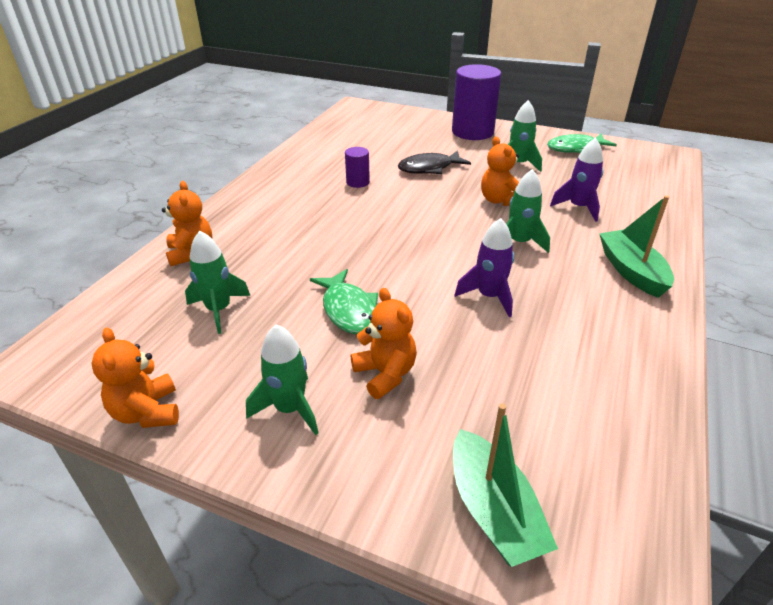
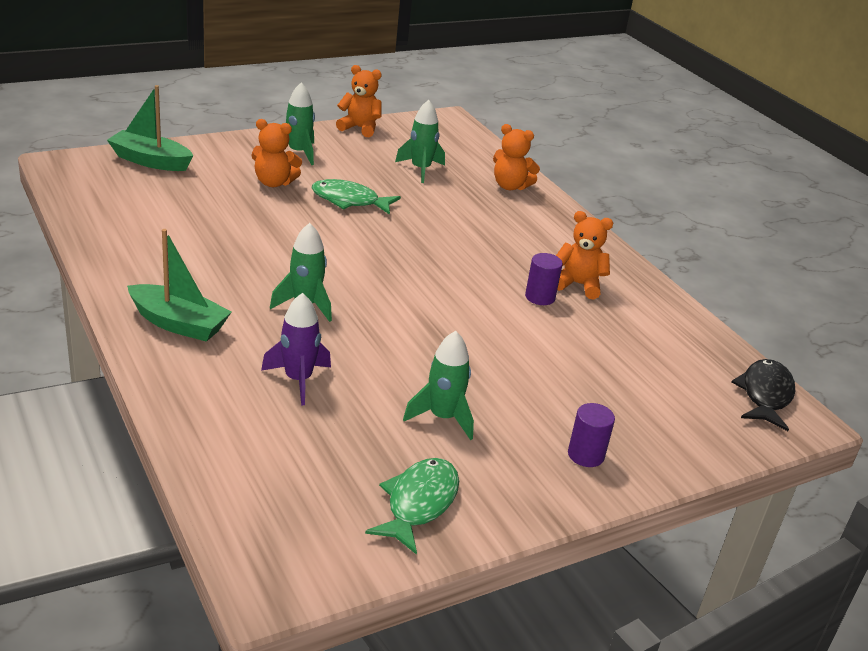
camera: 125 degrees right, 5 degrees down
(429, 168) = (517, 353): black fish -> black fish (765, 395)
(472, 132) = (586, 455): purple cylinder -> purple cylinder, size x0.47
(489, 296) = (271, 249): purple rocket -> none
(499, 200) = (386, 346): orange teddy bear -> orange teddy bear (578, 285)

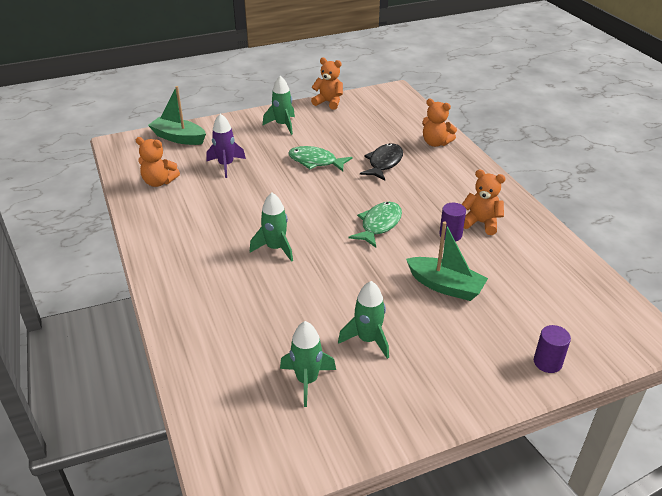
camera: 10 degrees right, 5 degrees up
(179, 324) = (184, 267): green boat -> green boat (445, 286)
(274, 183) = (263, 150): orange teddy bear -> orange teddy bear (159, 182)
(298, 380) = (264, 310): purple rocket -> purple rocket (226, 165)
(419, 503) = (343, 414): green fish -> green fish (379, 225)
(420, 169) = (370, 133): green rocket -> green rocket (307, 380)
(586, 455) = (475, 370): purple cylinder -> purple cylinder (547, 362)
(765, 395) = (623, 314): black fish -> black fish (384, 163)

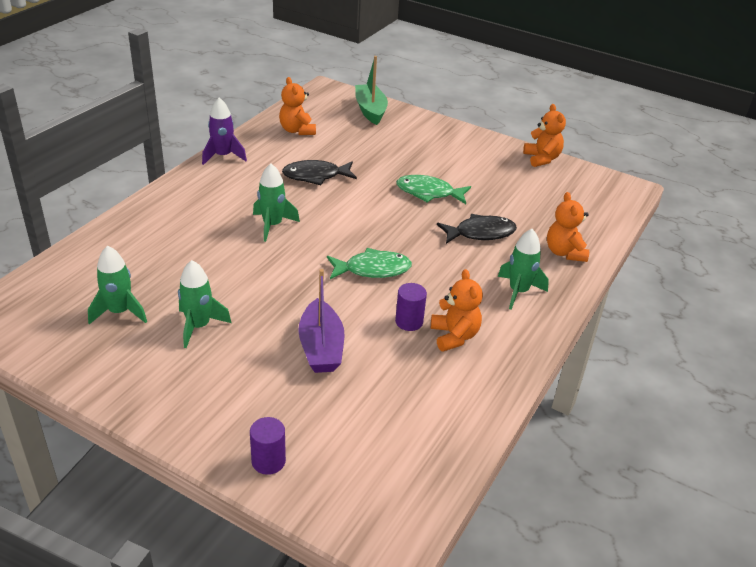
camera: 50 degrees right, 0 degrees up
(226, 165) = (360, 150): purple rocket -> purple rocket (223, 156)
(234, 200) = (315, 176): none -> black fish
(282, 125) = (464, 150): green rocket -> green rocket (518, 291)
(315, 161) = (428, 193): green fish -> green fish turned 60 degrees counterclockwise
(445, 286) = (321, 347): green boat -> purple boat

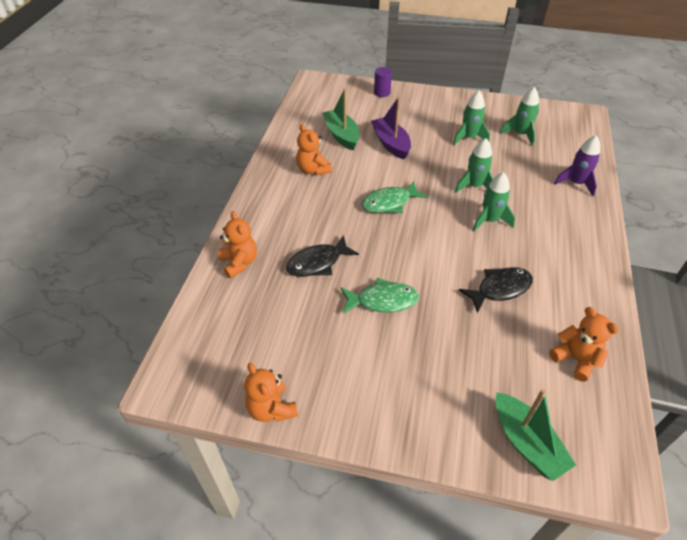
camera: 165 degrees right, 10 degrees up
(223, 156) = (604, 288): purple rocket -> purple rocket (576, 183)
(389, 383) = (341, 135): none -> green boat
(409, 322) = (346, 171): purple cylinder -> none
(518, 291) = (275, 213): green rocket -> green rocket (474, 186)

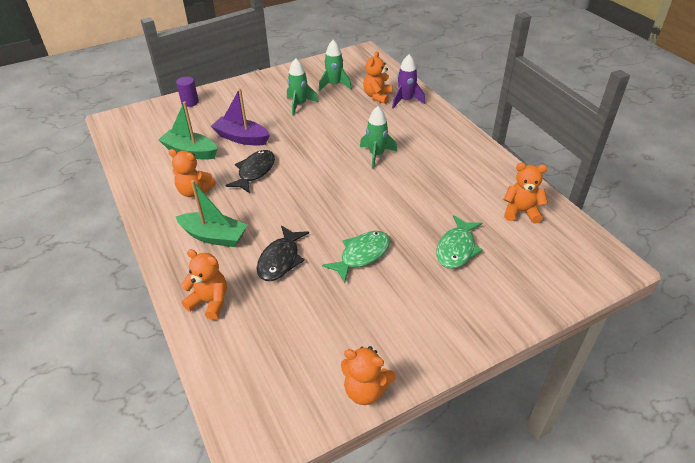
camera: 40 degrees left, 5 degrees down
(389, 203) = (289, 182): green fish -> green fish (457, 249)
(474, 186) = (340, 137): green rocket -> none
(500, 289) = (432, 196): black fish -> black fish (255, 171)
(526, 443) = (549, 282): green boat -> green boat (214, 236)
(551, 165) = (377, 96): none -> orange teddy bear

